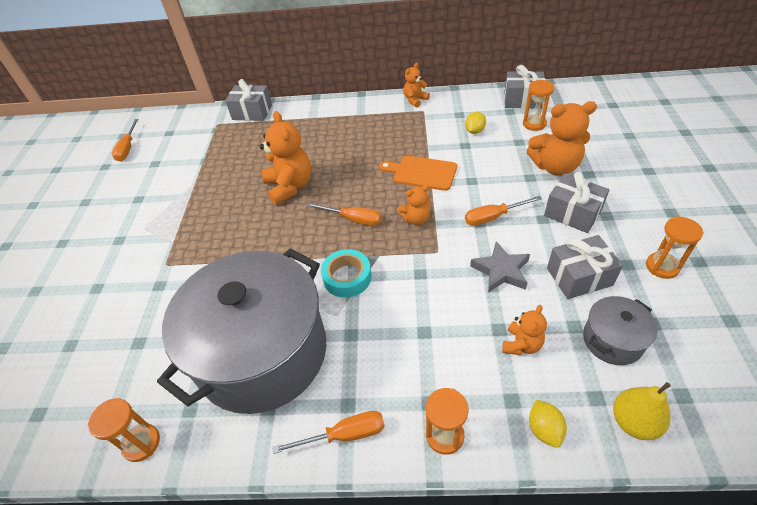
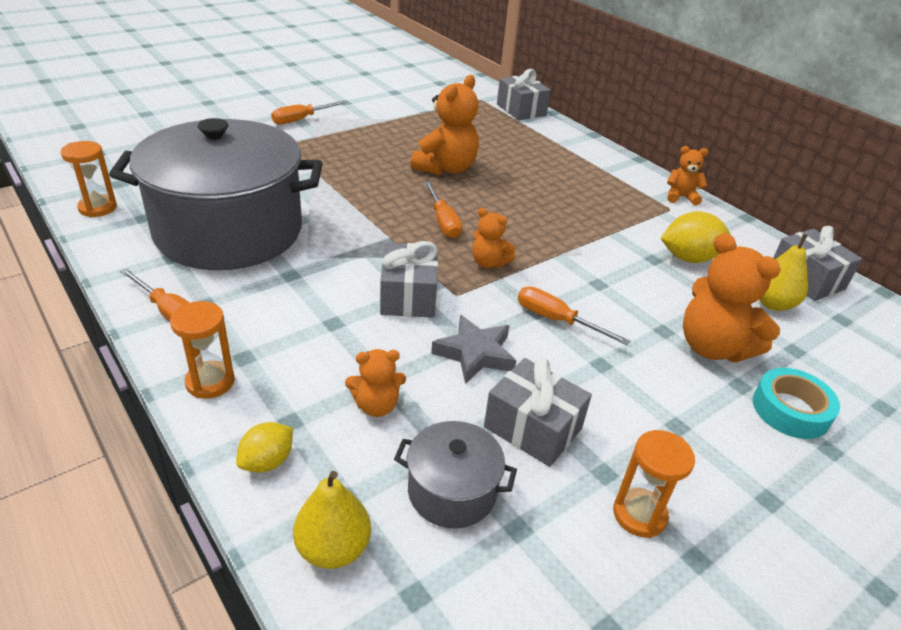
camera: 45 degrees right, 10 degrees down
(128, 148) = (397, 73): orange screwdriver -> orange screwdriver (301, 119)
(347, 277) = (361, 246): turquoise tape -> turquoise tape (790, 410)
(422, 173) = (566, 242): orange cutting board -> none
(474, 131) = (688, 258): yellow lemon -> yellow lemon, size x1.63
(534, 124) = (772, 304): orange hourglass -> yellow pear
(572, 213) = (642, 389): grey gift -> grey gift (408, 296)

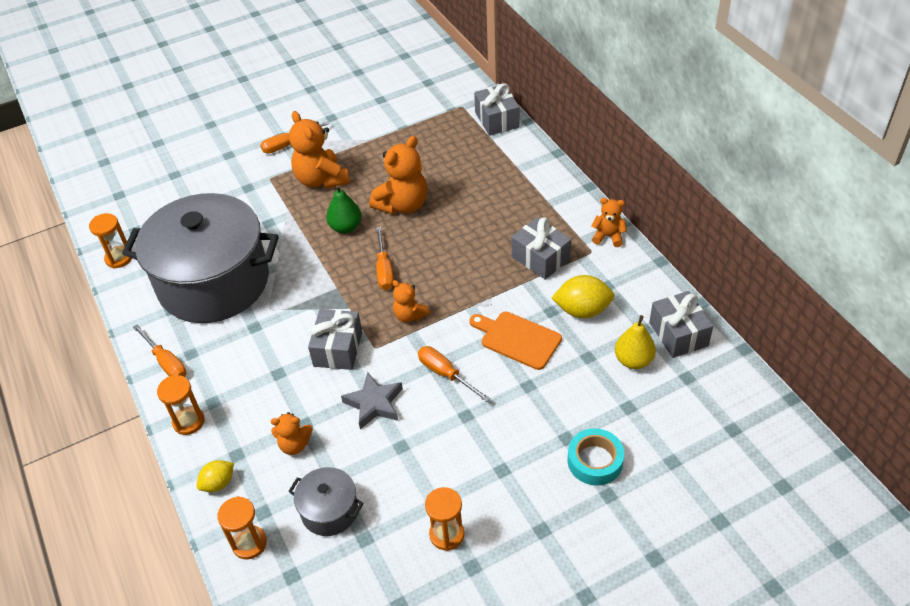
camera: 15 degrees right, 10 degrees up
(333, 548) = (249, 543): yellow pear -> orange hourglass
(385, 185) = (345, 227): none -> green pear
(532, 428) = (397, 467): grey gift -> grey gift (540, 258)
(628, 284) = (517, 339): none -> orange cutting board
(712, 347) = (560, 403): orange teddy bear -> orange teddy bear (321, 180)

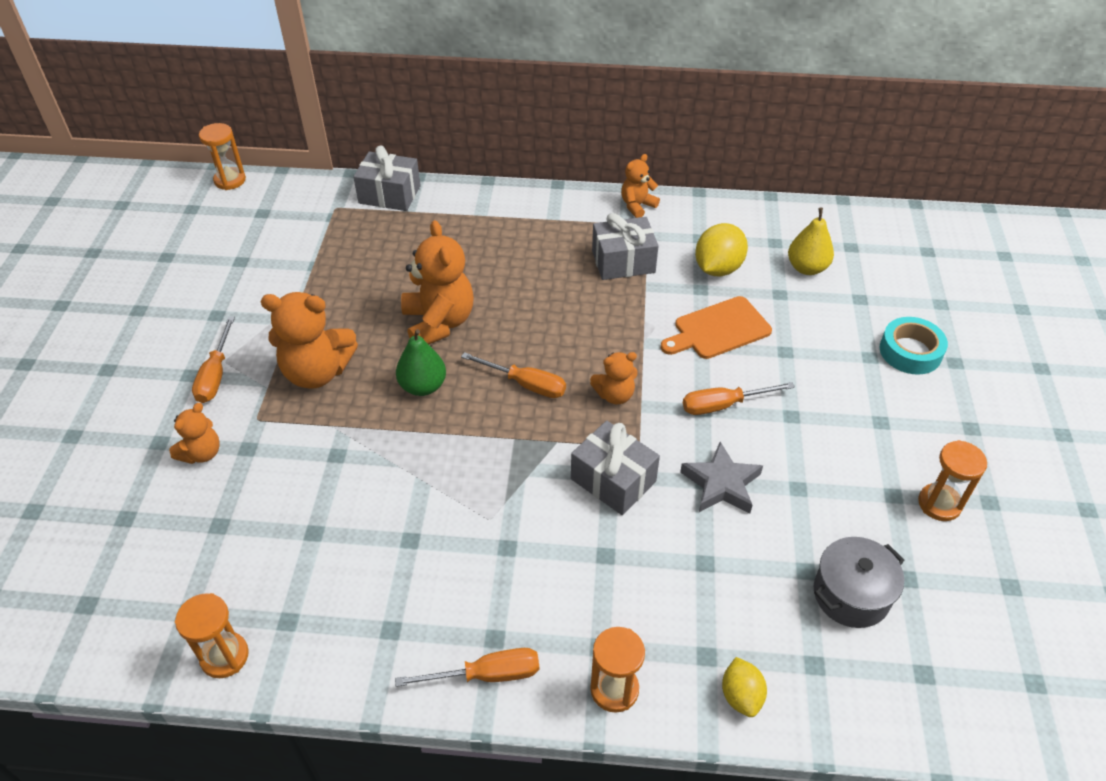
camera: 60 degrees left, 0 degrees up
(214, 282) = (387, 558): grey pot -> none
(249, 543) = (855, 699): orange hourglass -> orange hourglass (230, 180)
(294, 445) = (731, 587): orange teddy bear -> orange teddy bear (202, 453)
(678, 334) = (796, 226): grey gift -> none

